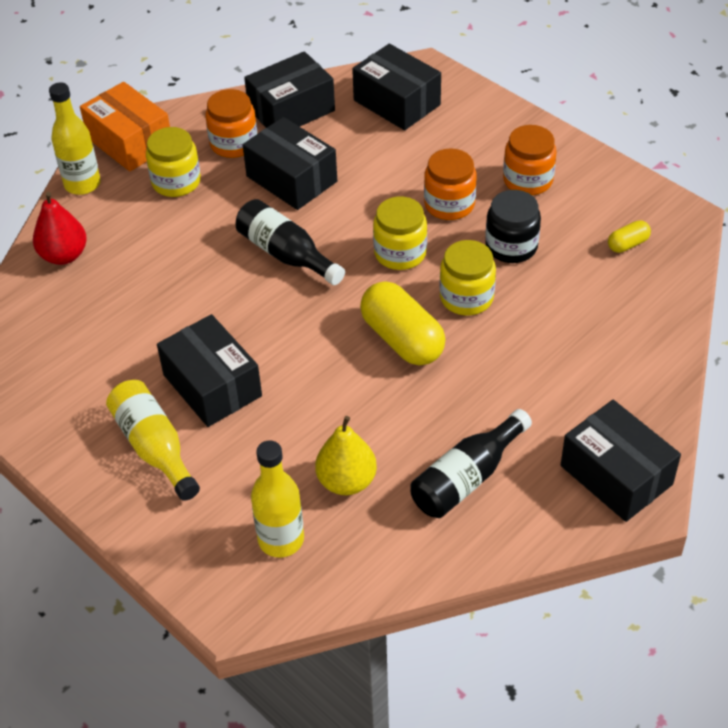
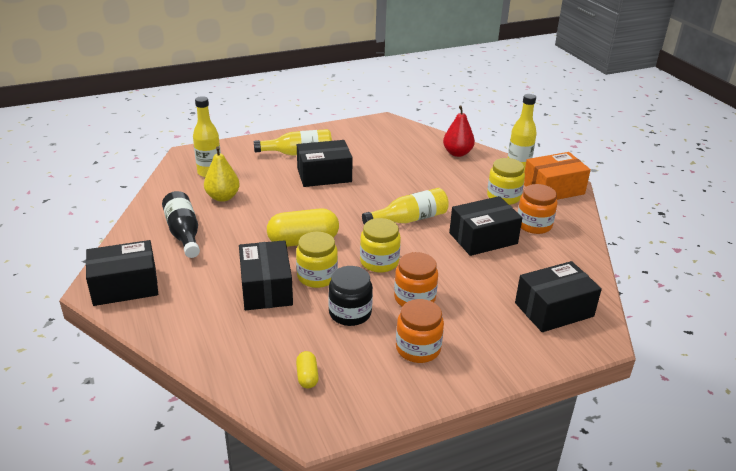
camera: 110 degrees right, 15 degrees down
(286, 254) = (409, 219): black bottle -> yellow bottle
(291, 110) = (564, 257): black box -> black box (266, 288)

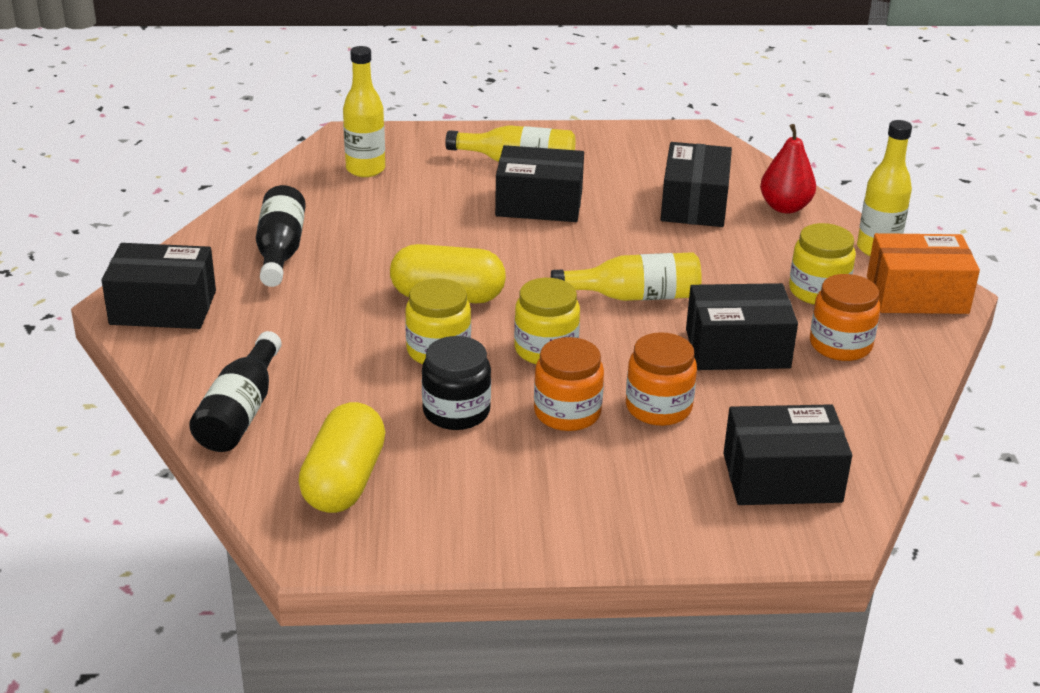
camera: 20 degrees right, 0 degrees up
(215, 346) = (241, 412): none -> black bottle
(223, 197) = (364, 210): yellow pear -> none
(266, 288) = (355, 351): black box -> black box (694, 204)
(307, 376) = (344, 481): yellow capsule -> yellow capsule, size x2.09
(418, 348) = (527, 482): orange jar -> orange jar (658, 407)

